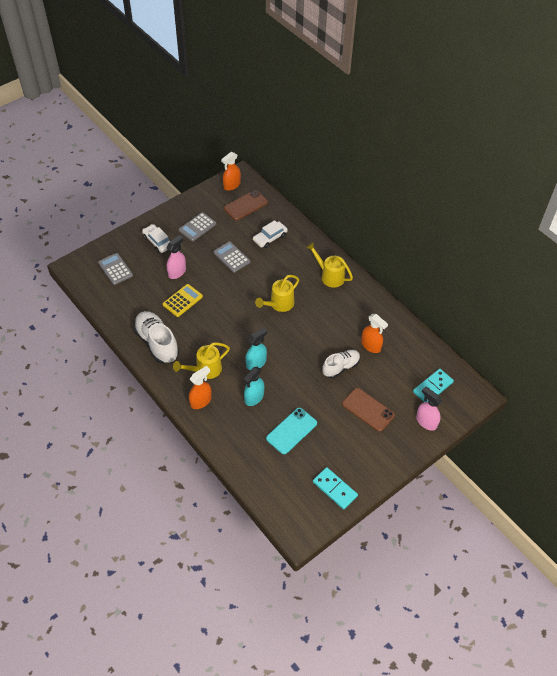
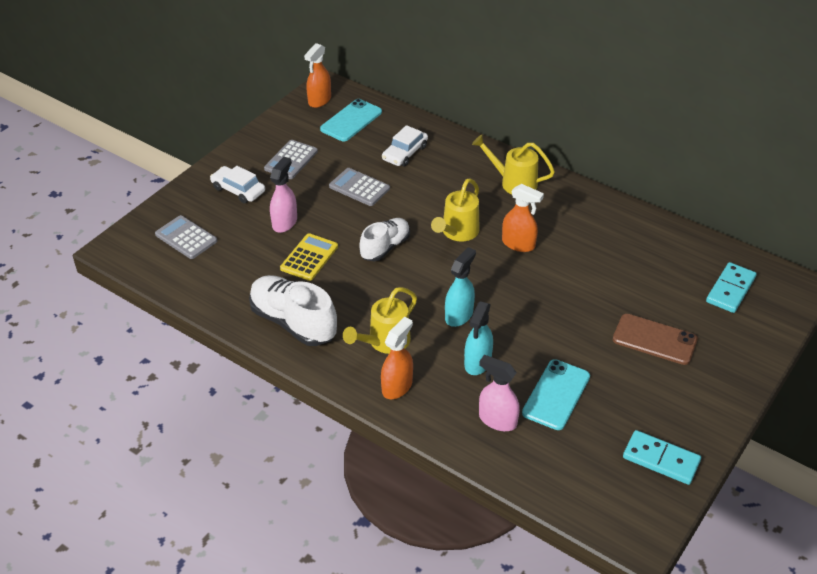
camera: 15 degrees left, 10 degrees down
(246, 205) = (351, 121): brown phone -> turquoise phone
(341, 367) = (587, 293): white shoe -> white shoe (385, 247)
(371, 345) = (616, 256): orange spray bottle -> orange spray bottle (518, 244)
(426, 421) = (745, 336): pink spray bottle -> pink spray bottle (497, 420)

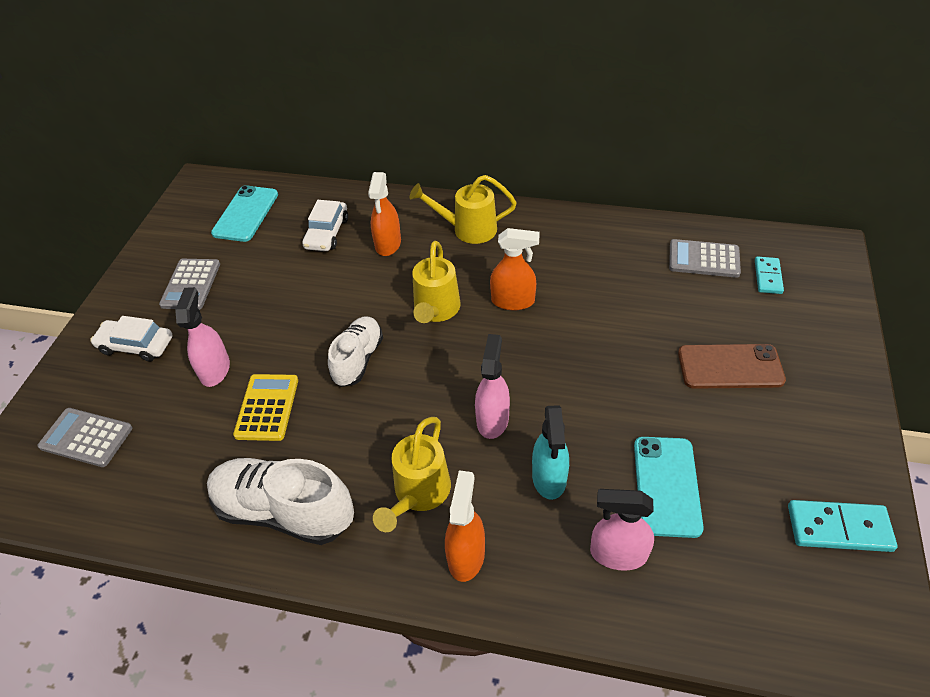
camera: 20 degrees left, 5 degrees up
(319, 100) = (197, 201): orange spray bottle -> orange spray bottle (388, 244)
(359, 187) = (291, 292): grey calculator -> grey calculator (704, 259)
(459, 315) = (492, 419): turquoise spray bottle -> pink spray bottle
(730, 290) = (768, 277): turquoise domino -> turquoise domino, size x0.65

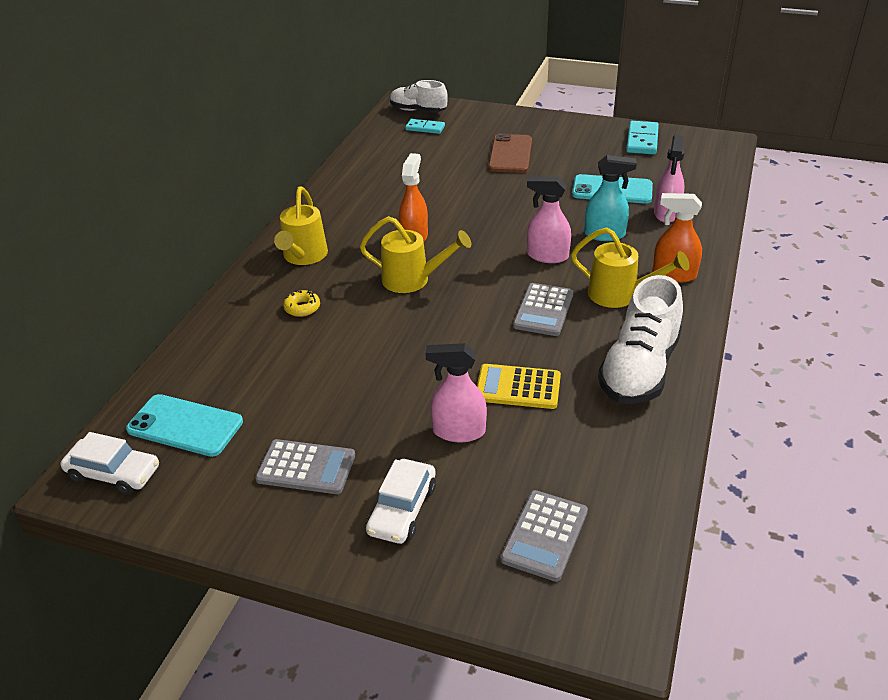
camera: 85 degrees left, 10 degrees down
(327, 233) = (261, 353): white car -> white car (113, 473)
(358, 359) = (465, 328): white shoe -> white shoe (418, 111)
(388, 244) = (302, 308): orange spray bottle -> yellow donut
(704, 259) = (396, 148): grey calculator -> grey calculator (543, 310)

